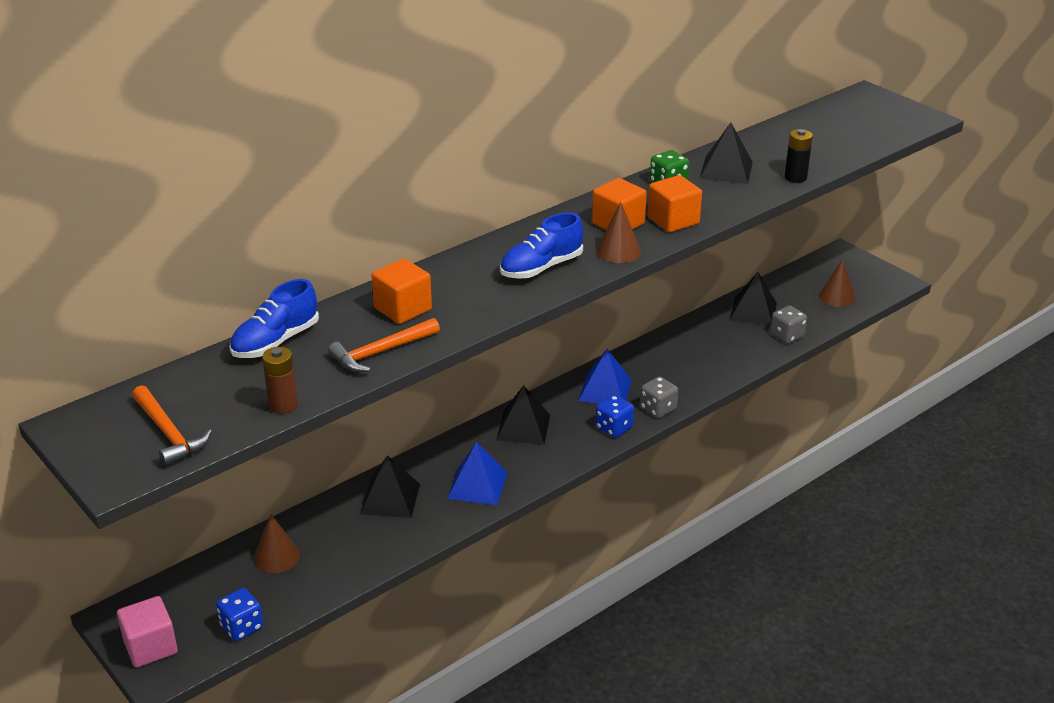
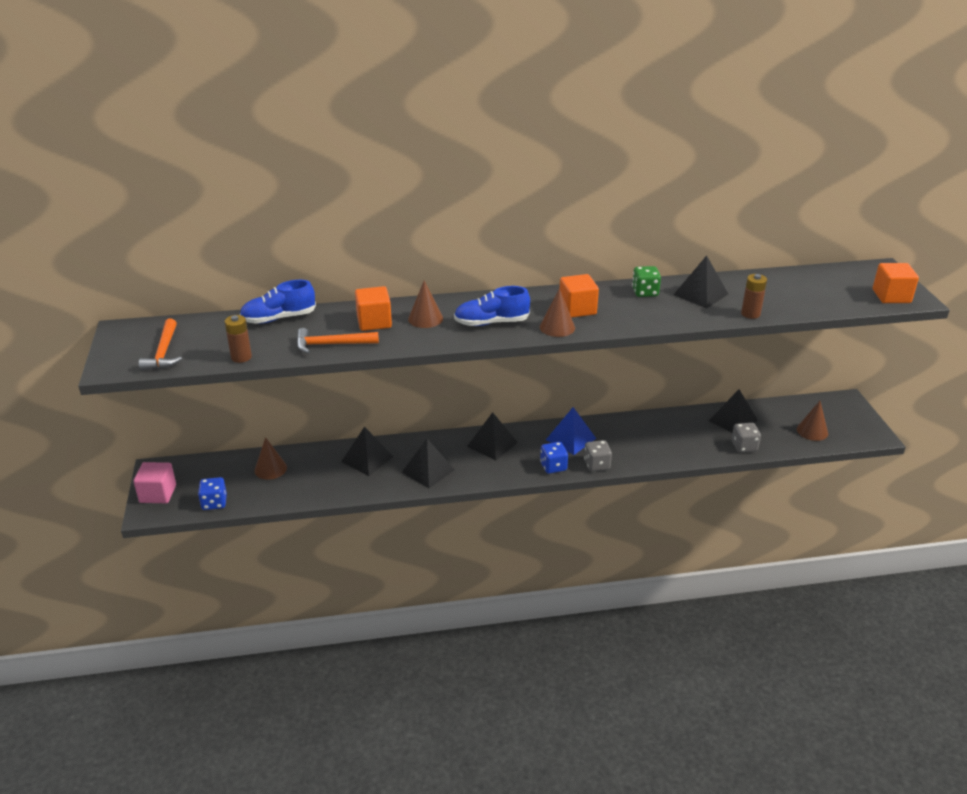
camera: 30 degrees right, 0 degrees up
(460, 286) = (425, 318): none -> brown cone
(477, 485) = (428, 471): blue pyramid -> black pyramid
(673, 220) = (620, 318): orange cube -> orange cube (891, 296)
(795, 177) = (750, 314): black battery -> brown battery

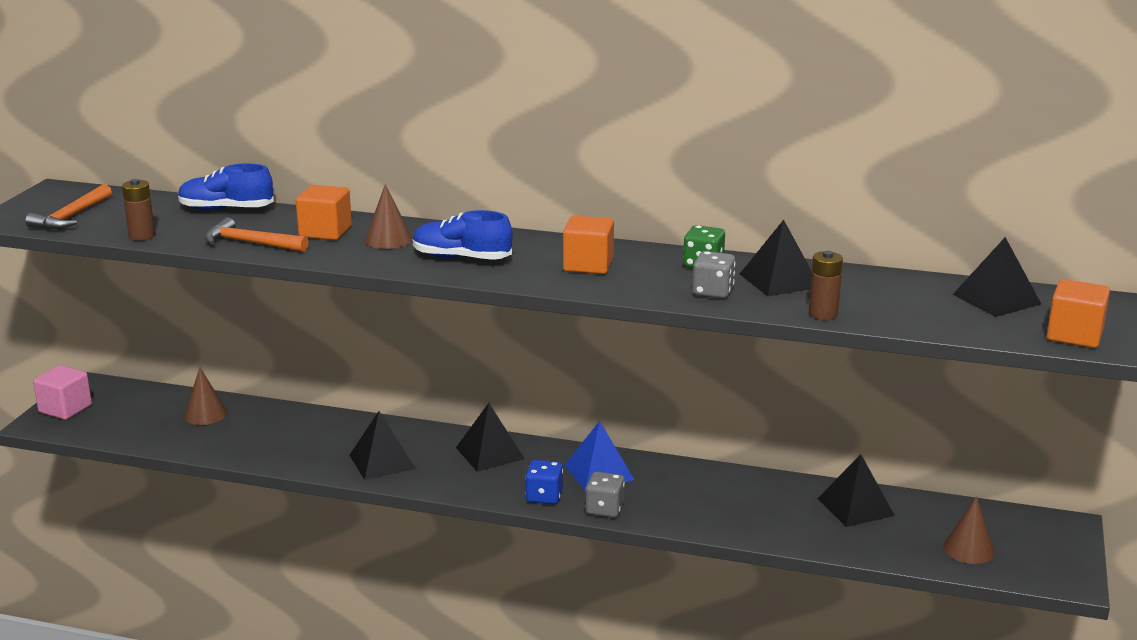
camera: 25 degrees right, 10 degrees down
(214, 503) = (113, 432): blue dice -> none
(367, 459) = (322, 431): black pyramid -> black pyramid (996, 299)
(557, 327) = (537, 278): brown cone -> none
(744, 446) = (840, 541): grey dice -> grey dice (713, 292)

